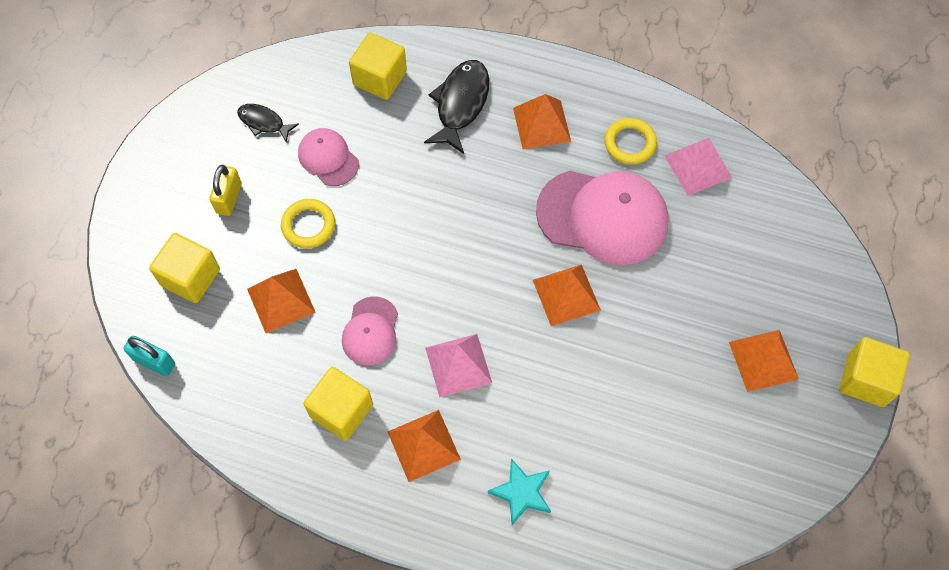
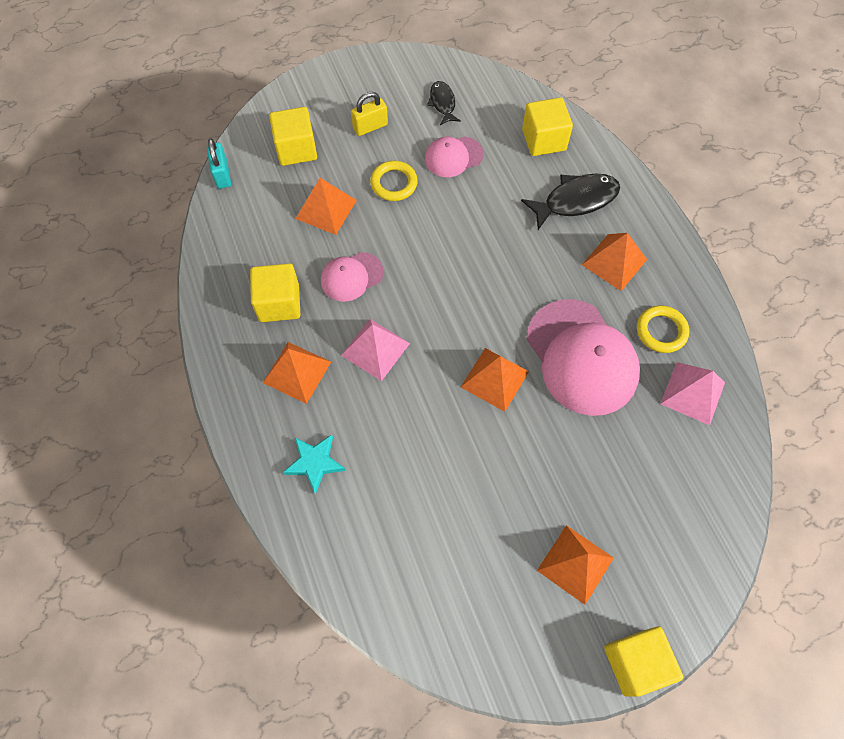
camera: 50 degrees right, 0 degrees up
(328, 158) = (453, 157): pink cap -> pink cap turned 120 degrees counterclockwise

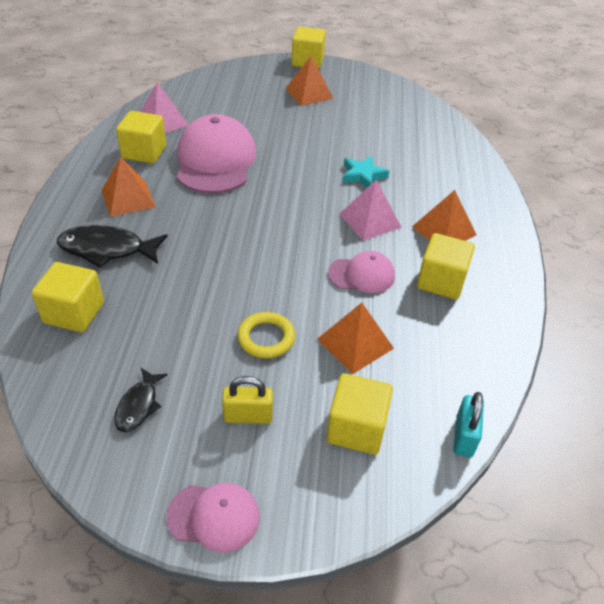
camera: 155 degrees left, 20 degrees down
(314, 463) = (451, 180): turquoise star -> turquoise star (363, 175)
(453, 157) = (182, 337): pink cap -> pink cap (214, 516)
(495, 379) = (289, 173): orange pyramid -> none
(661, 331) = (144, 152): yellow ring -> yellow cube

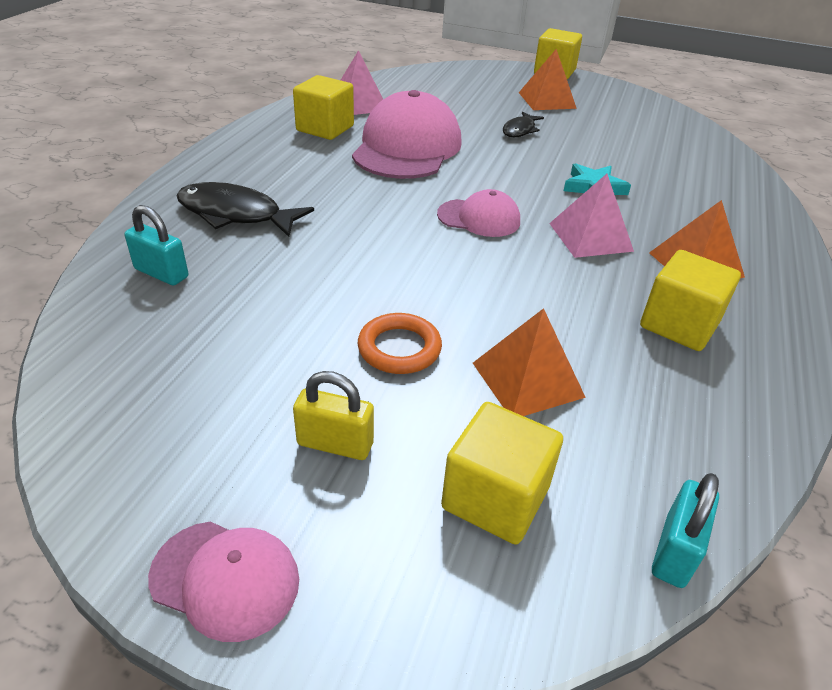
camera: 15 degrees right, 5 degrees down
(74, 313) = (161, 273): yellow cube -> turquoise padlock
(128, 198) = (285, 168): orange pyramid -> none
(139, 405) = (188, 397): black fish -> black fish (520, 130)
(266, 338) = (399, 348): yellow ring -> orange ring
(361, 275) = (561, 297): pink cap -> pink cap (479, 218)

